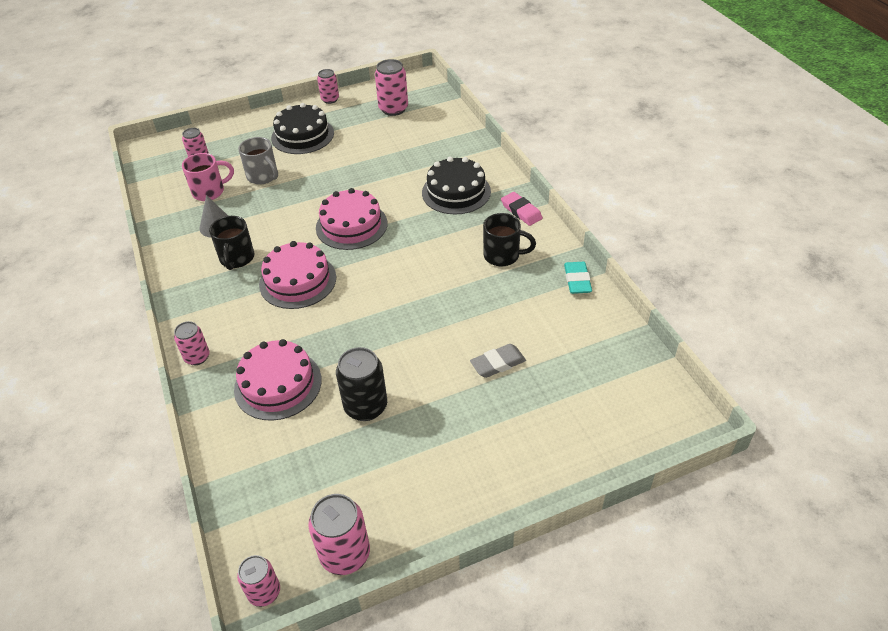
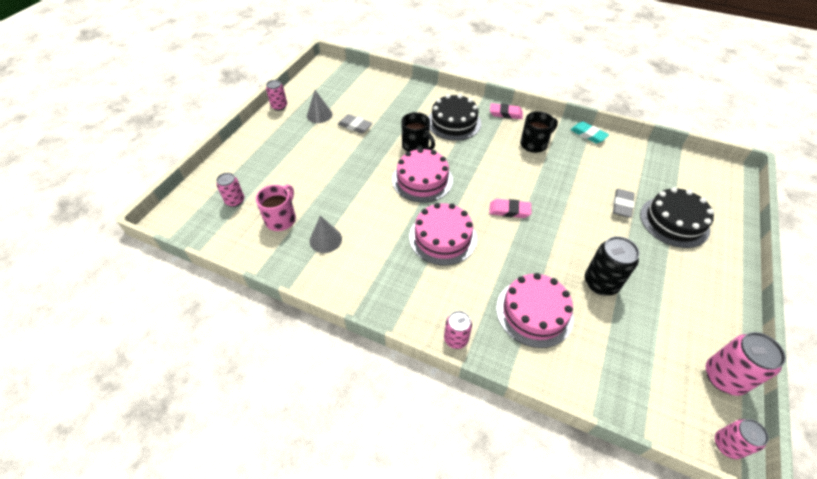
camera: 45 degrees left, 5 degrees up
(237, 259) = (377, 252): black mug -> black mug (416, 146)
(263, 176) = (308, 184): grey mug -> none
(302, 135) = (295, 140): black cake -> black cake (674, 221)
(350, 123) = (319, 115): none -> grey cone
(365, 148) = (355, 126): none -> grey eraser
(384, 297) = (509, 210): none -> pink eraser
(393, 109) = (336, 92): pink can -> none

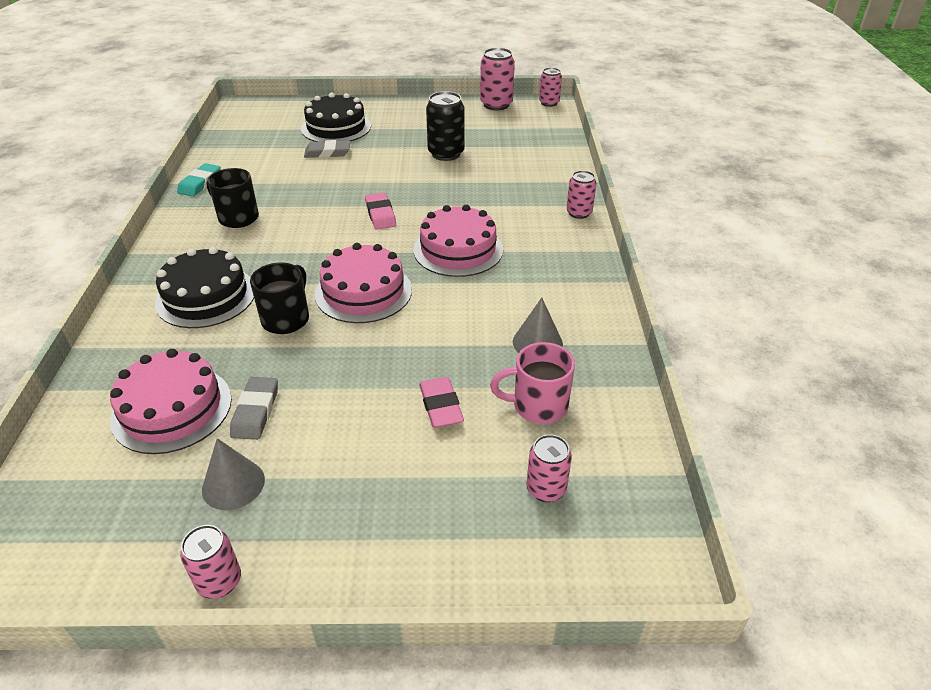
camera: 115 degrees left, 10 degrees down
(505, 113) = (165, 252): pink eraser -> pink eraser (440, 406)
(534, 312) = (509, 180): pink cake -> pink cake (172, 409)

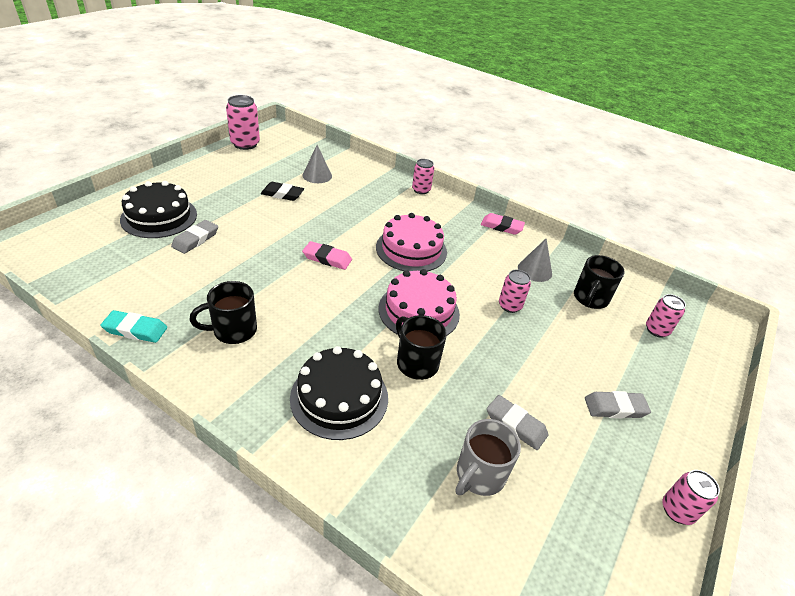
camera: 60 degrees left, 0 degrees up
(172, 409) = (479, 475): pink cake -> grey mug
(200, 183) = (135, 329): turquoise eraser -> turquoise eraser turned 45 degrees counterclockwise
(233, 484) = (587, 468): grey cone -> grey cone (317, 175)
(347, 484) = (615, 408): none -> grey eraser
(440, 406) = (567, 334): pink eraser -> pink eraser (501, 226)
(446, 154) = (282, 194): black can -> black eraser
(537, 406) = (590, 299): pink mug -> black mug
(549, 103) = (276, 129): pink can -> pink can (509, 306)

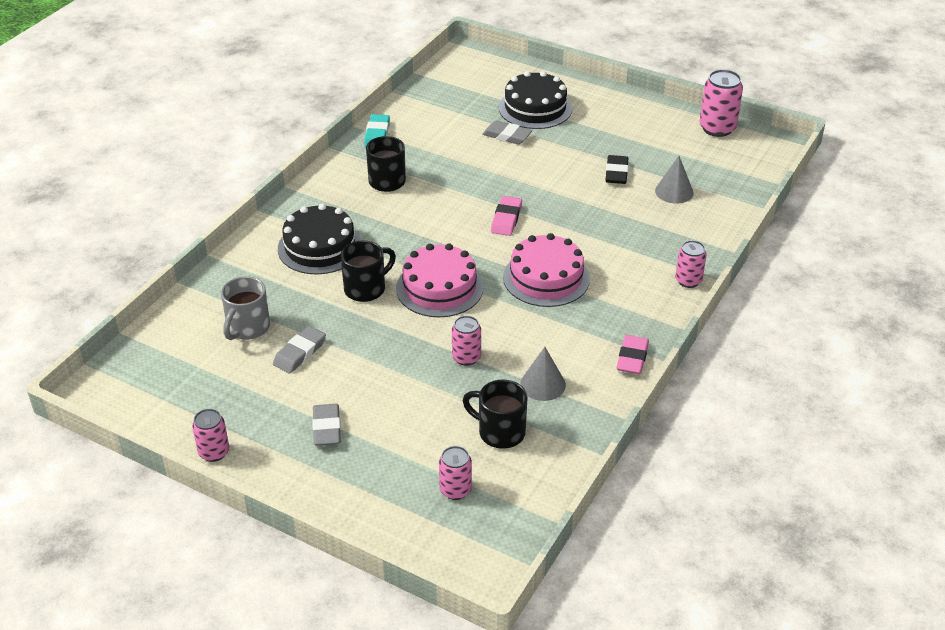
camera: 90 degrees right, 0 degrees up
(479, 475) = (247, 328): grey mug -> grey mug turned 105 degrees counterclockwise

